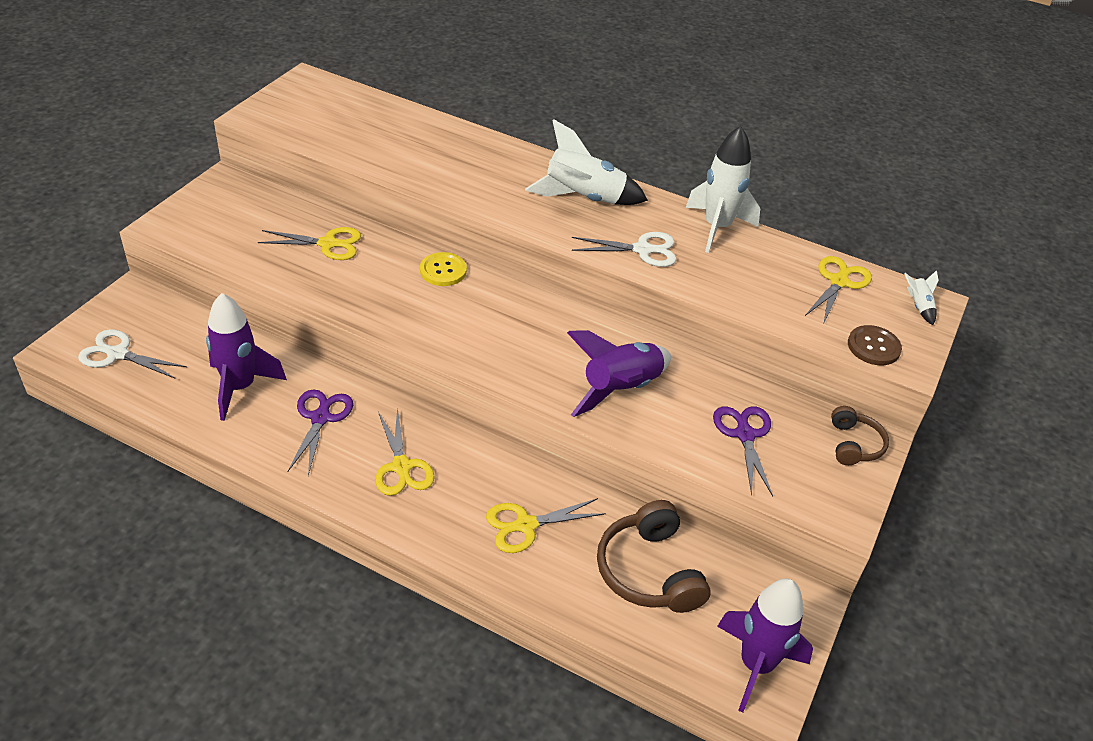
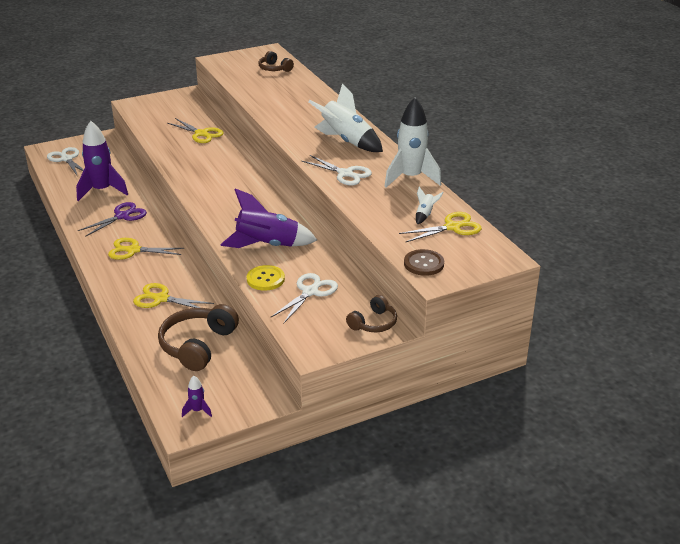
camera: 40 degrees right, 10 degrees down
(353, 108) = (274, 69): none -> brown headphones
(401, 466) = (133, 250): yellow scissors -> yellow scissors turned 75 degrees clockwise
(443, 271) = (245, 163): yellow button -> yellow button (265, 279)
(745, 435) = (310, 292): purple scissors -> white scissors
(756, 665) = (197, 410): purple rocket -> purple rocket, size x0.44
(918, 306) = (491, 257): white rocket -> white rocket (425, 215)

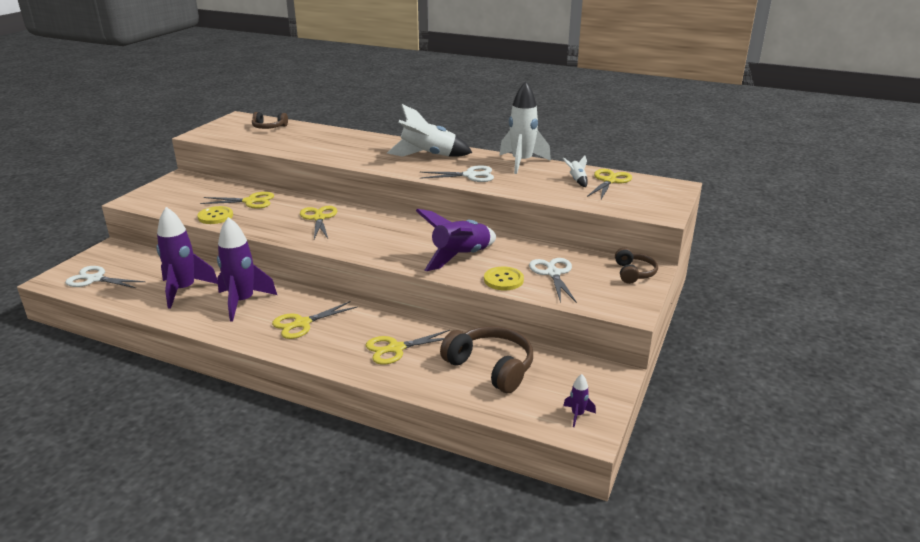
camera: 40 degrees left, 5 degrees down
(122, 216) = (243, 302): purple scissors -> purple rocket
(162, 138) = (215, 216): none -> yellow button
(198, 345) = (491, 367): brown headphones -> brown headphones turned 150 degrees clockwise
(224, 168) = (319, 218): none -> yellow scissors
(423, 264) = (637, 208): brown button -> none

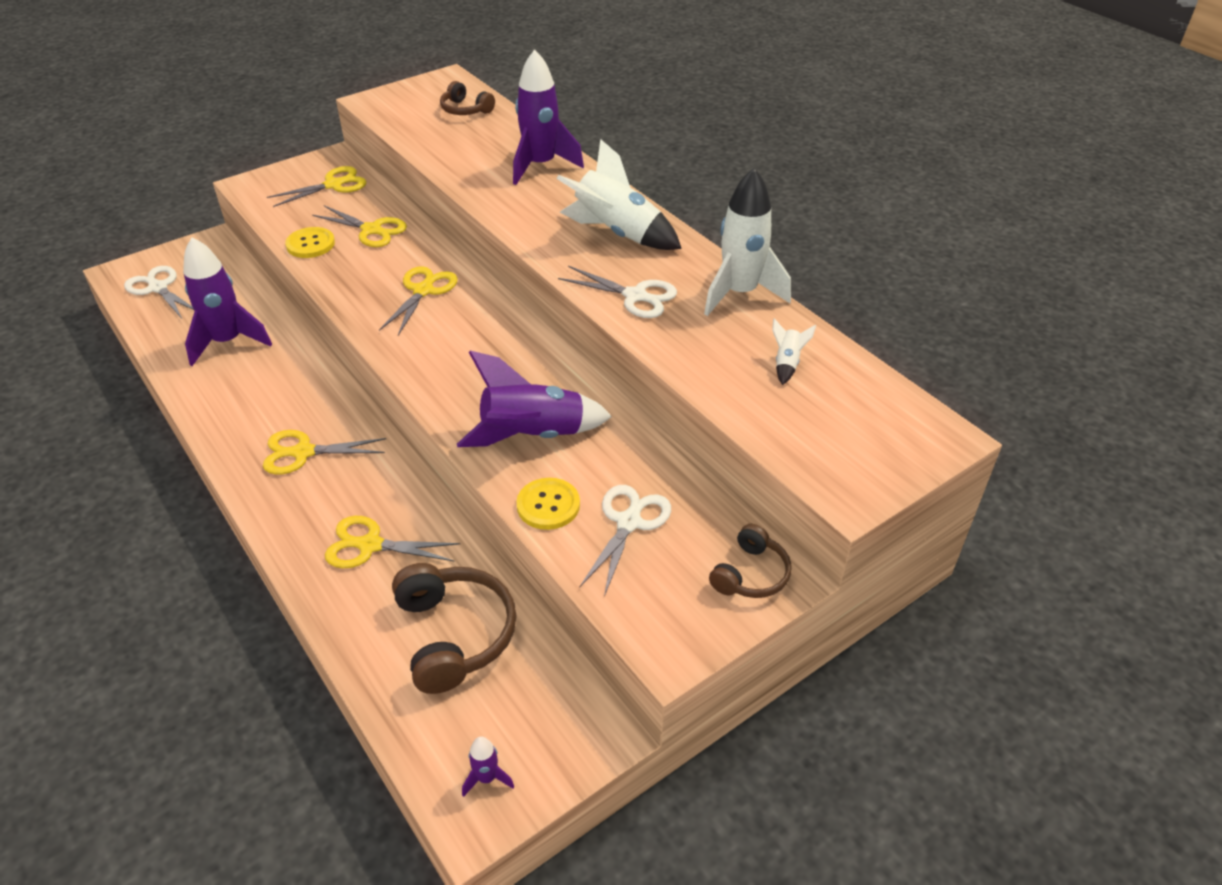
camera: 30 degrees right, 15 degrees up
(243, 302) = (271, 387): purple rocket -> purple rocket (541, 166)
(609, 181) = (838, 384): yellow scissors -> yellow scissors (333, 185)

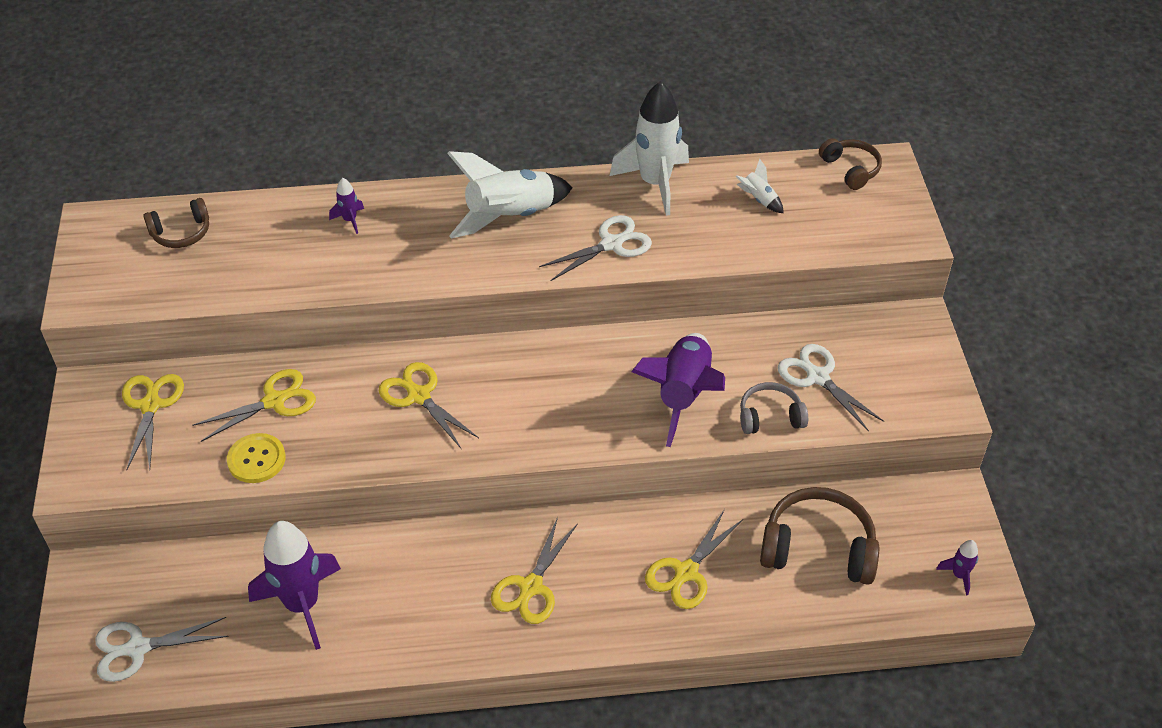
camera: 60 degrees left, 5 degrees up
(541, 166) = (350, 220): purple rocket -> purple rocket, size x0.44
(548, 505) = (770, 417): yellow button -> grey headphones
(750, 574) = (906, 334): brown headphones -> brown headphones (850, 169)

